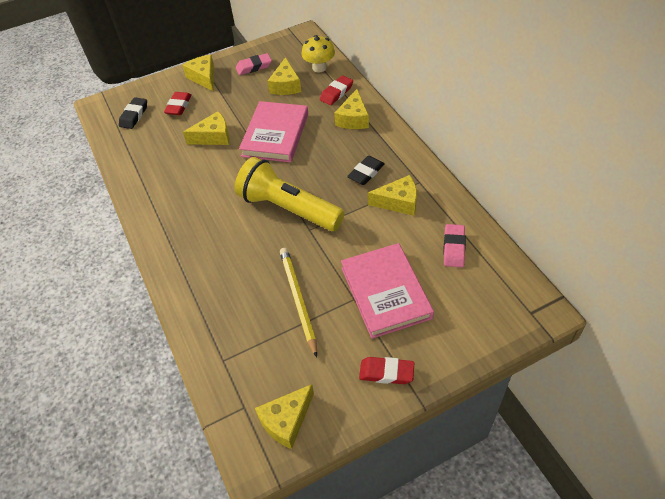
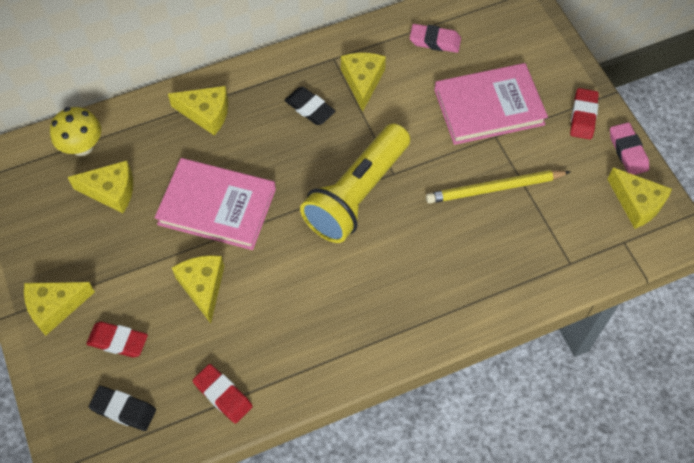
camera: 90 degrees left, 10 degrees up
(254, 67) = (51, 234): pink eraser -> pink eraser (627, 151)
(336, 93) = (147, 129): red eraser -> red eraser (223, 395)

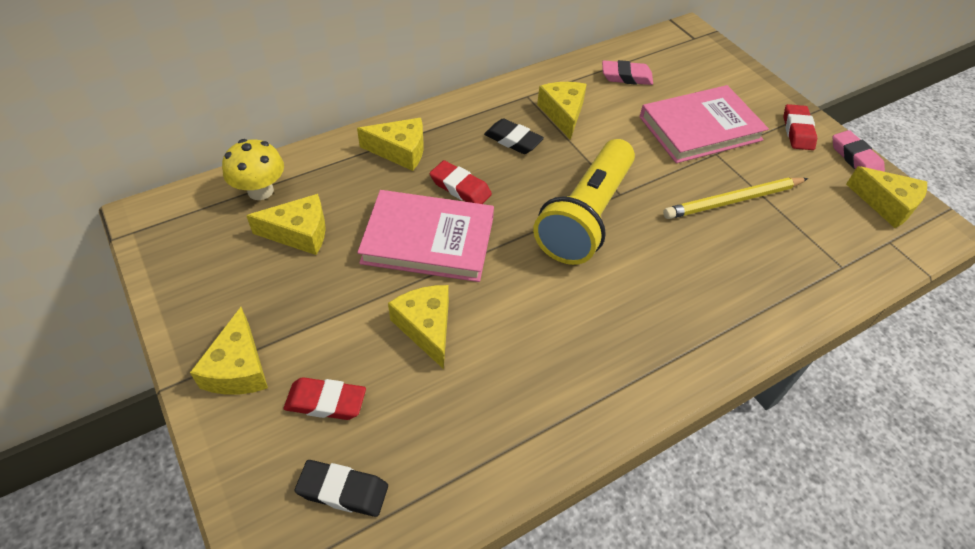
camera: 10 degrees left, 10 degrees down
(55, 307) = (238, 368): yellow cheese -> yellow cheese turned 60 degrees counterclockwise
(223, 395) = (475, 456): red eraser -> red eraser (460, 188)

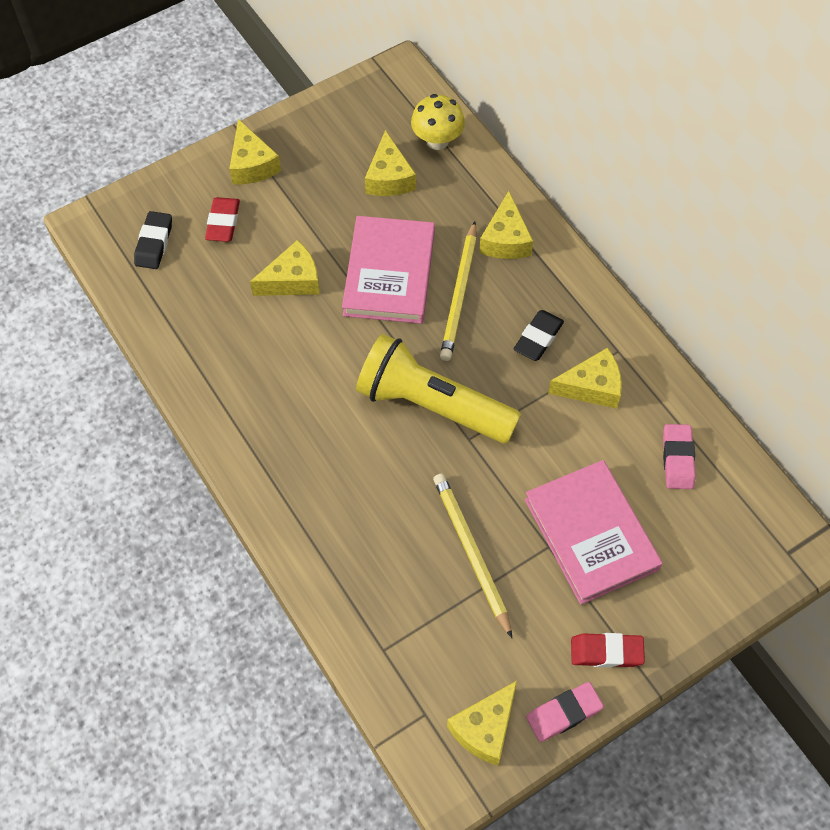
camera: 90 degrees right, 10 degrees up
(238, 368) = (252, 164): yellow cheese -> yellow cheese turned 105 degrees counterclockwise
(460, 188) = (460, 294): red eraser -> yellow pencil

